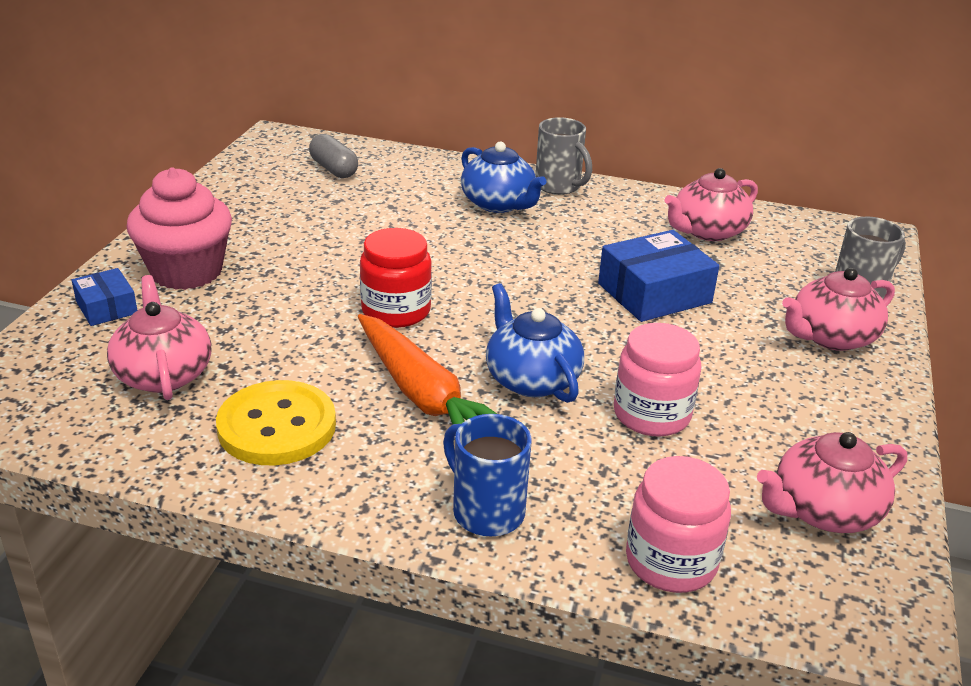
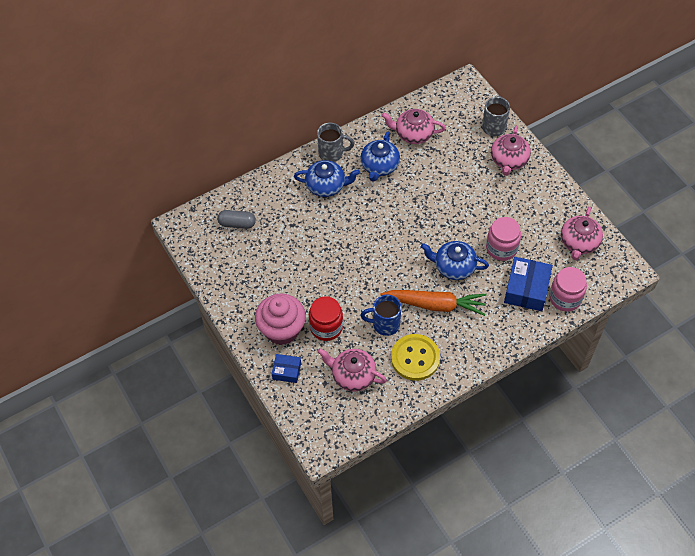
camera: 45 degrees left, 25 degrees up
(396, 311) = (375, 277): red jar -> red jar (326, 327)
(486, 511) = (506, 328): blue mug -> blue mug (385, 324)
(603, 229) = (379, 166): none -> blue teapot
(654, 293) = (437, 188): blue box -> blue box (526, 289)
(707, 231) = (413, 134): pink teapot -> pink teapot turned 90 degrees clockwise

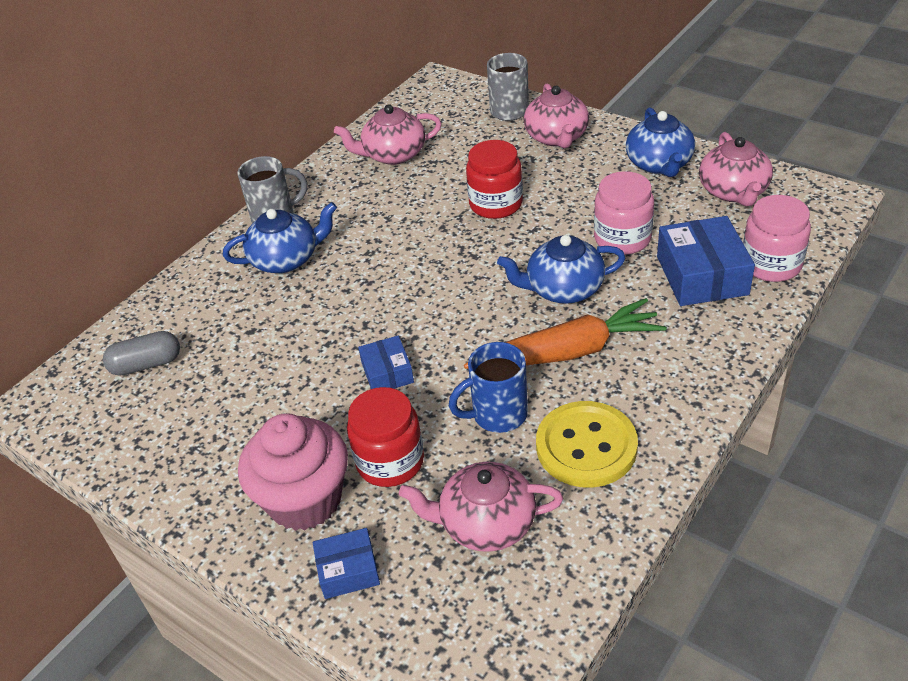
camera: 20 degrees left, 15 degrees down
(346, 279) = (387, 372): none -> blue box
(379, 166) = (362, 207): blue teapot -> blue teapot (659, 164)
(450, 195) = (496, 204): none -> red jar

